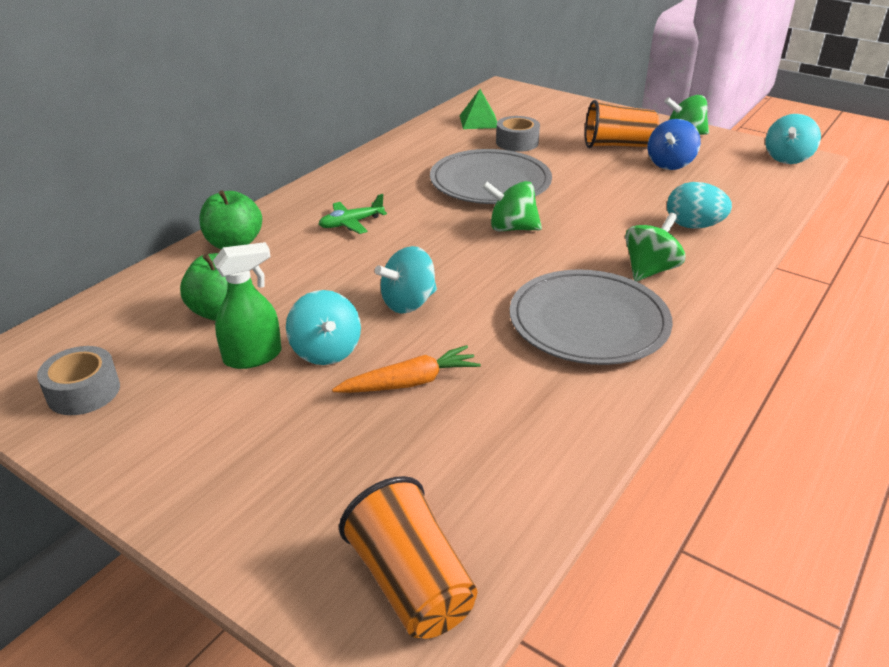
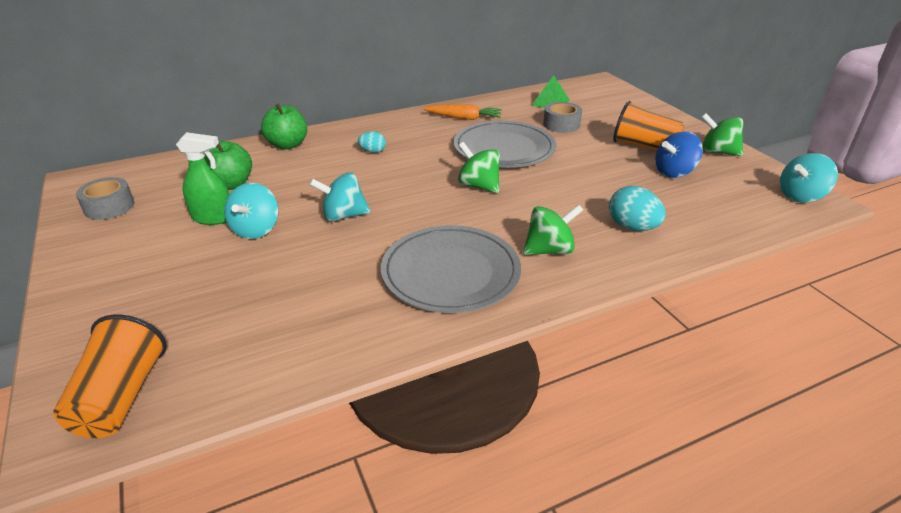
camera: 30 degrees right, 0 degrees up
(351, 223) = (373, 151): green plane -> turquoise egg
(409, 382) = (279, 268): orange carrot -> orange carrot (463, 118)

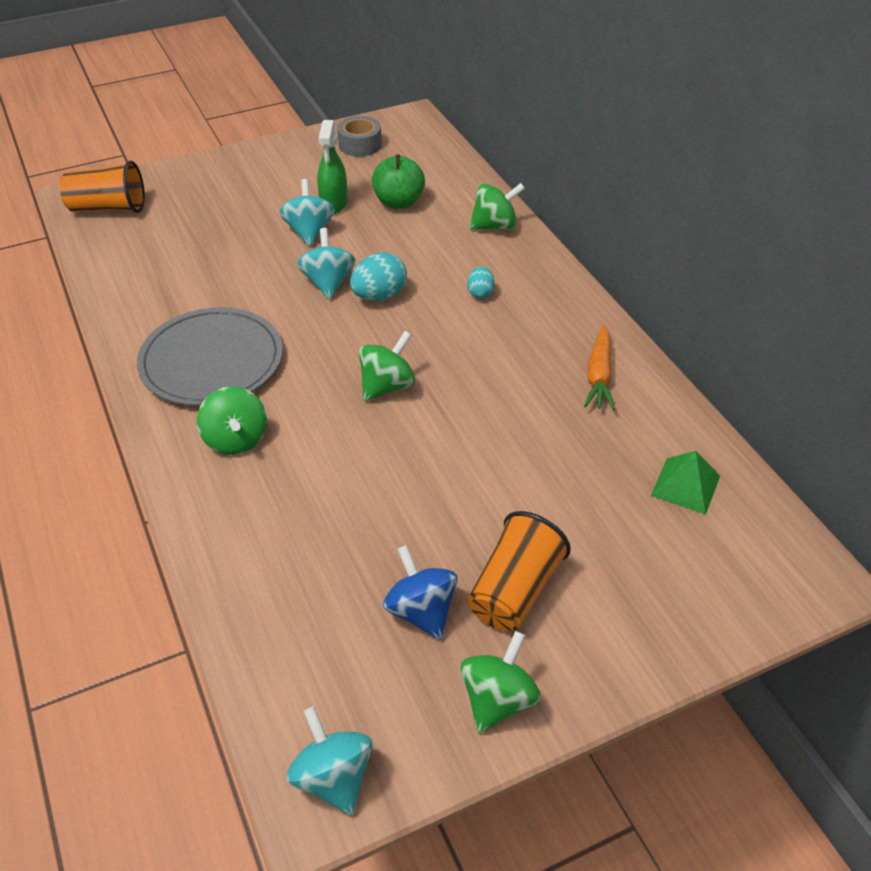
camera: 90 degrees right, 10 degrees up
(256, 230) = (309, 231): turquoise spinning top -> turquoise spinning top turned 75 degrees clockwise
(287, 145) = (495, 226): green apple -> green spinning top
(504, 148) = (495, 415): grey plate -> none
(561, 124) = (590, 490): grey tape -> none
(632, 227) = (271, 525): turquoise egg -> turquoise egg (379, 296)

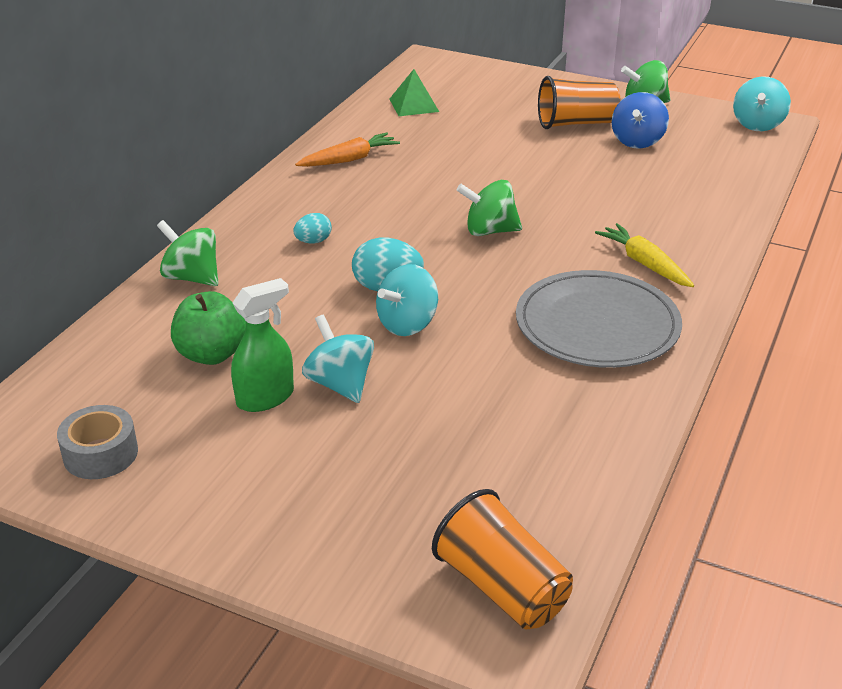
camera: 130 degrees left, 10 degrees down
(236, 439) = (644, 264): green spinning top -> yellow carrot
(309, 231) = (340, 384): turquoise spinning top -> turquoise spinning top turned 105 degrees clockwise

